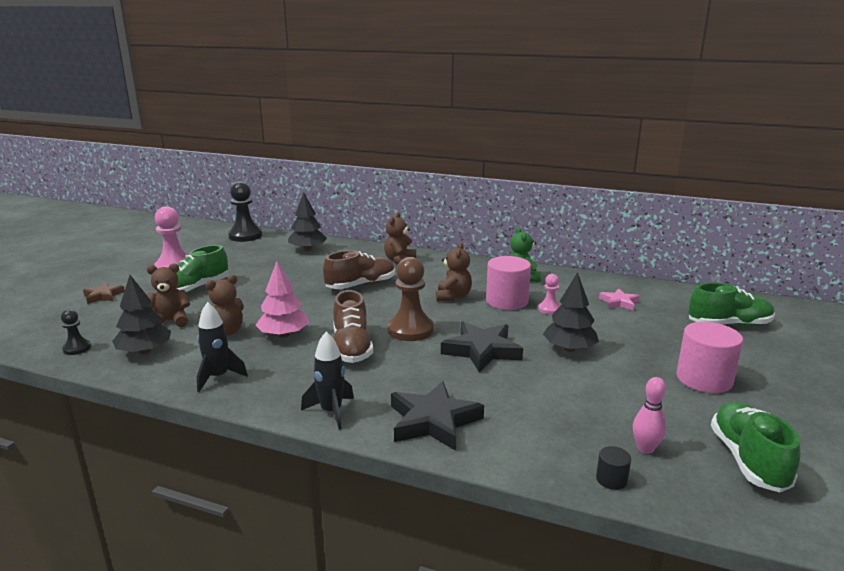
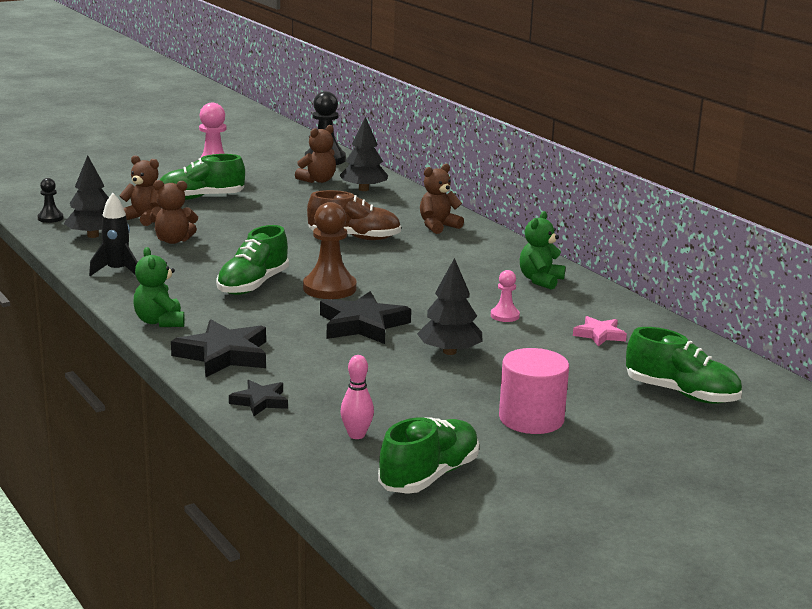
camera: 35 degrees right, 0 degrees up
(103, 296) = (122, 182): brown star -> none
(284, 335) = (215, 257): pink tree -> none
(331, 412) = (160, 322): black rocket -> green teddy bear
(352, 348) = (253, 285): brown shoe -> green shoe
(453, 297) = (426, 274): brown teddy bear -> brown teddy bear (318, 180)
(507, 301) = (475, 295): pink cylinder -> none
(533, 453) = (260, 401): none -> black star
(611, 479) = (286, 438): black cylinder -> none

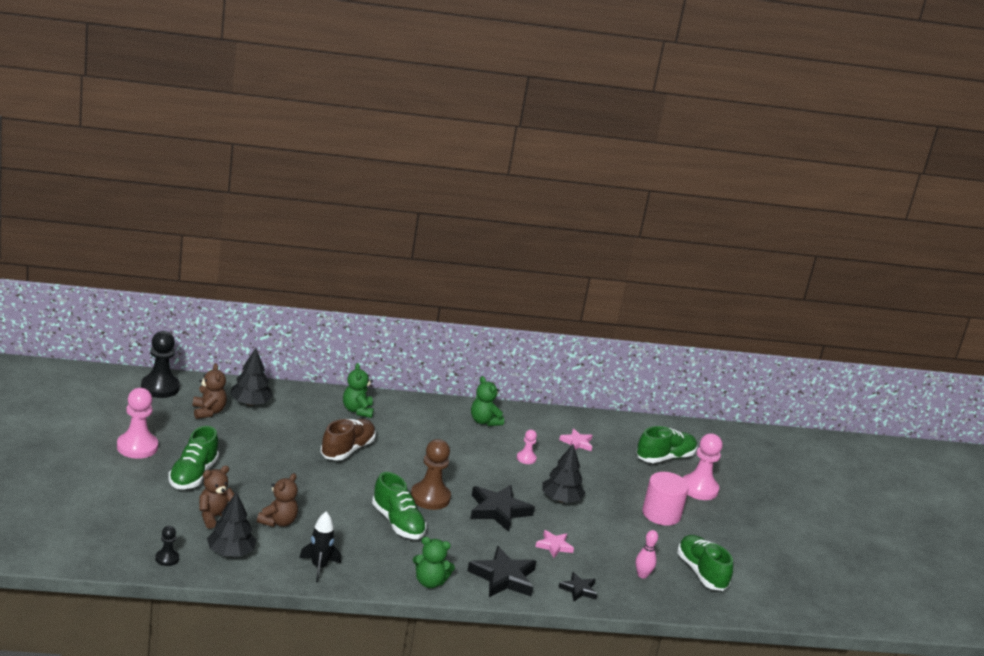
camera: 65 degrees left, 5 degrees up
(336, 368) = (554, 546): none -> pink star
(438, 226) = (357, 410): brown teddy bear -> green teddy bear
(649, 432) = (699, 489): none -> pink pawn

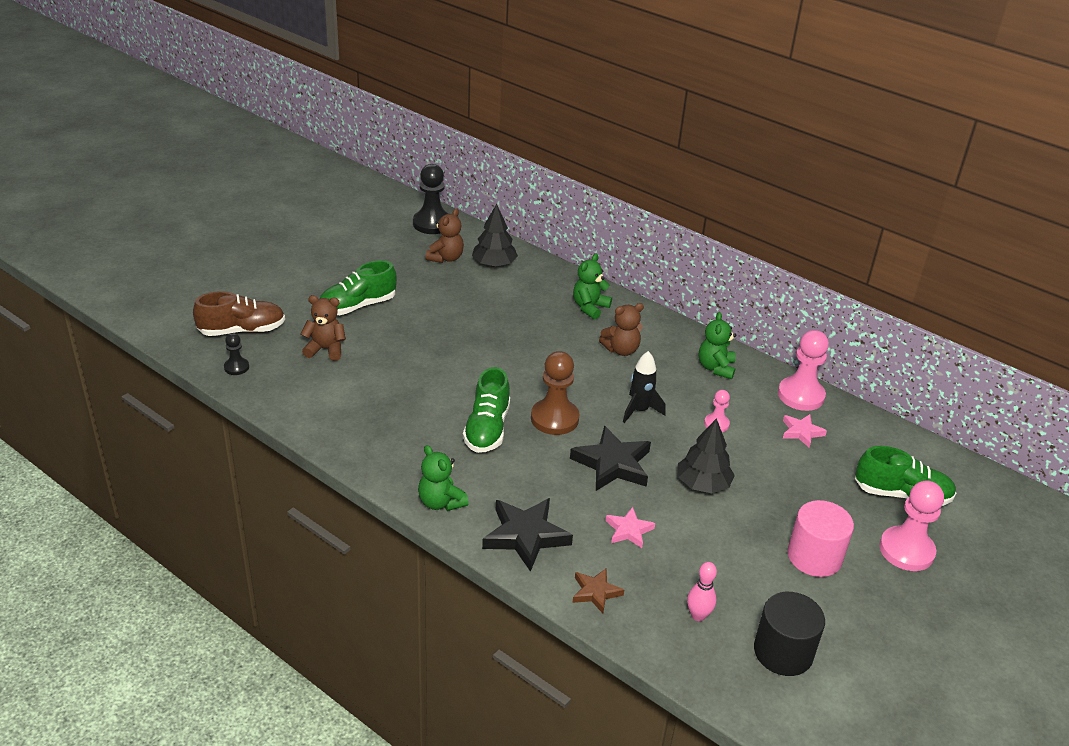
camera: 45 degrees right, 10 degrees up
(137, 447) = (344, 265): pink pawn -> pink pawn (801, 395)
(230, 552) = (295, 386): black tree -> none
(278, 522) = (374, 377): brown teddy bear -> brown teddy bear (621, 350)
(319, 567) = (354, 436): black rocket -> black rocket (639, 410)
(347, 450) = (530, 339): brown shoe -> brown shoe (242, 330)
(578, 589) = (595, 592): black star -> brown star
(701, 572) = (783, 652): green shoe -> black cylinder

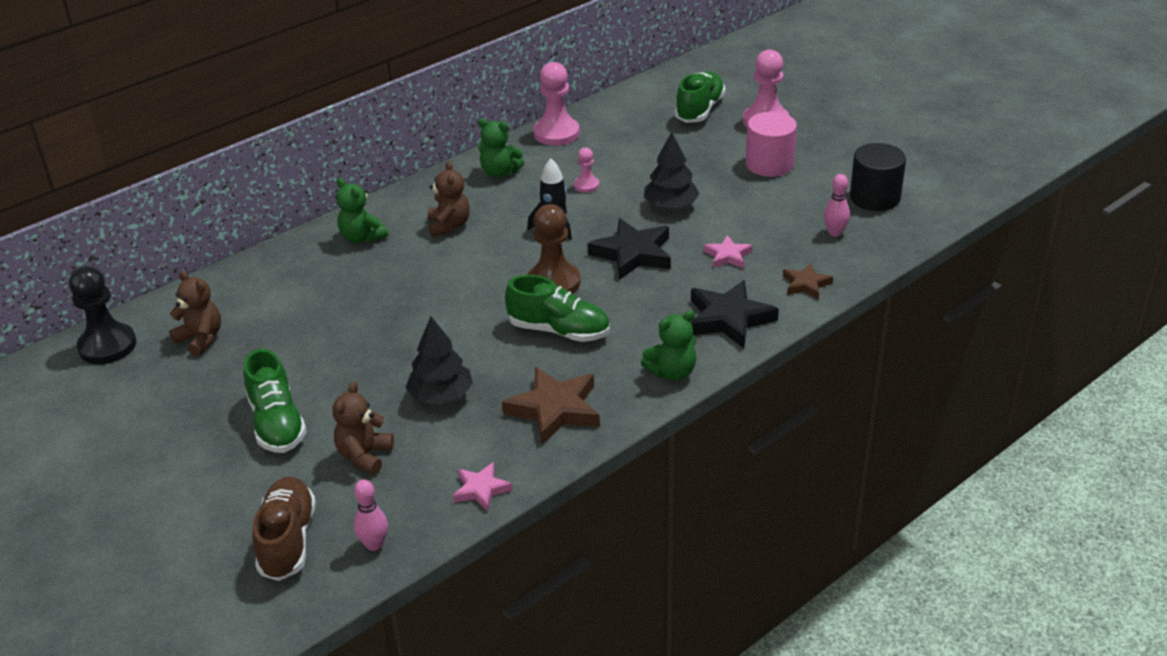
camera: 75 degrees left, 0 degrees up
(236, 367) = (374, 544): black pawn -> pink bowling pin
(384, 437) = (555, 409): none -> brown star
(494, 264) = (236, 300): black tree -> black tree (441, 396)
(801, 432) = (609, 142): pink star -> pink star (481, 489)

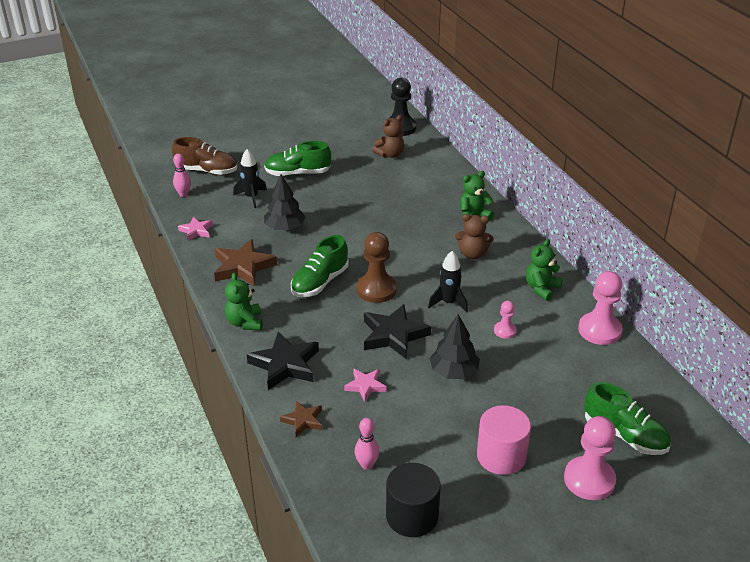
camera: 105 degrees right, 0 degrees up
(364, 456) = (251, 197): brown teddy bear -> black rocket

